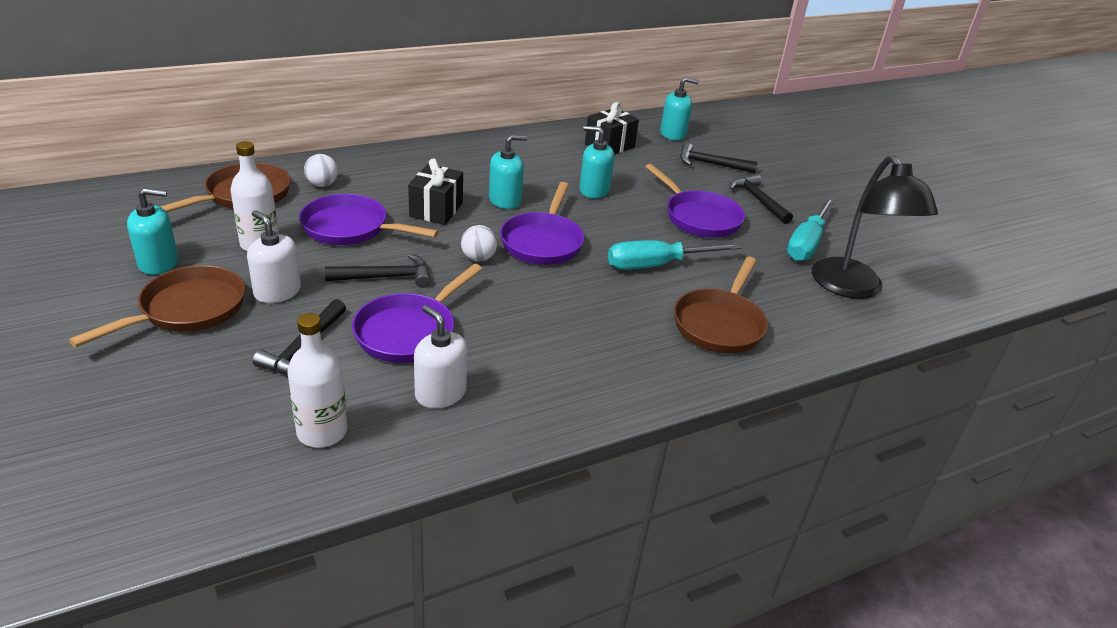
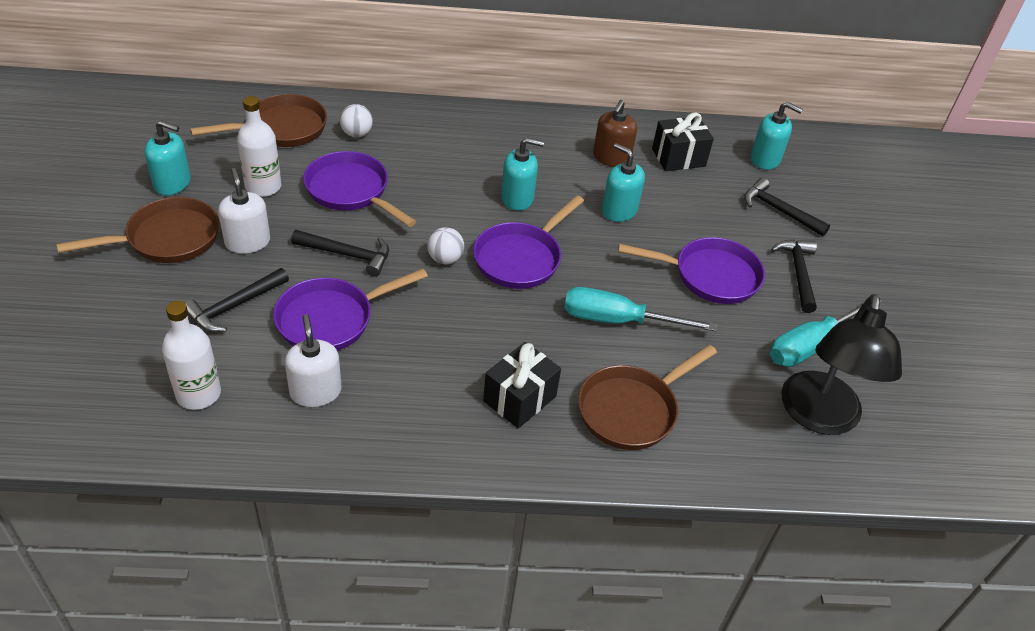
camera: 25 degrees right, 10 degrees up
(436, 210) = (442, 191): black gift -> black gift (519, 399)
(558, 157) = (611, 158): none -> brown soap dispenser
(698, 217) = (710, 276): purple pan -> purple pan turned 75 degrees counterclockwise

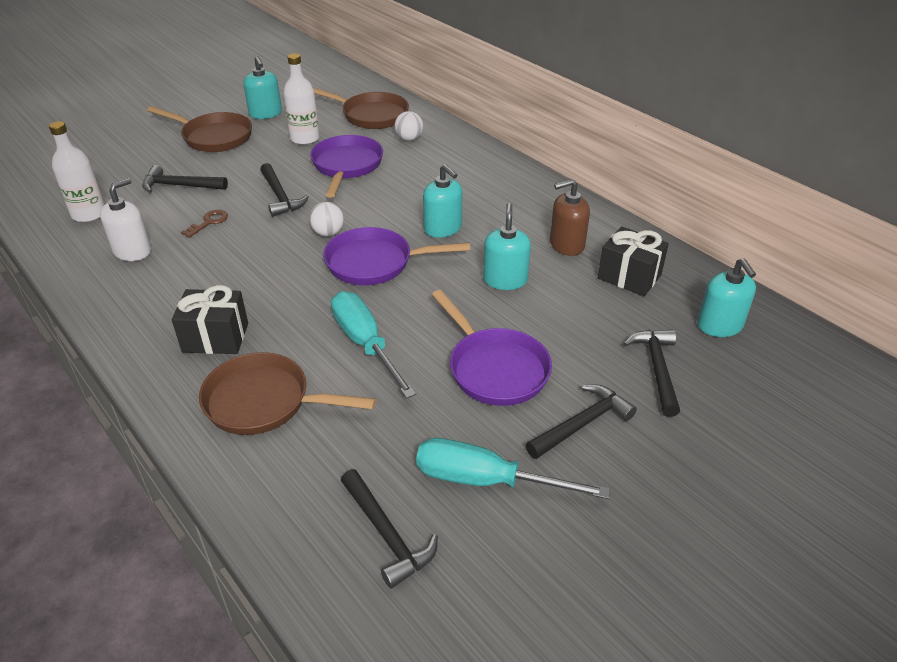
camera: 55 degrees right, 5 degrees down
(247, 242) = (245, 160): white soap dispenser -> none
(331, 319) = (208, 222): purple pan -> brown key
(819, 417) = (387, 534): black lamp -> black hammer

